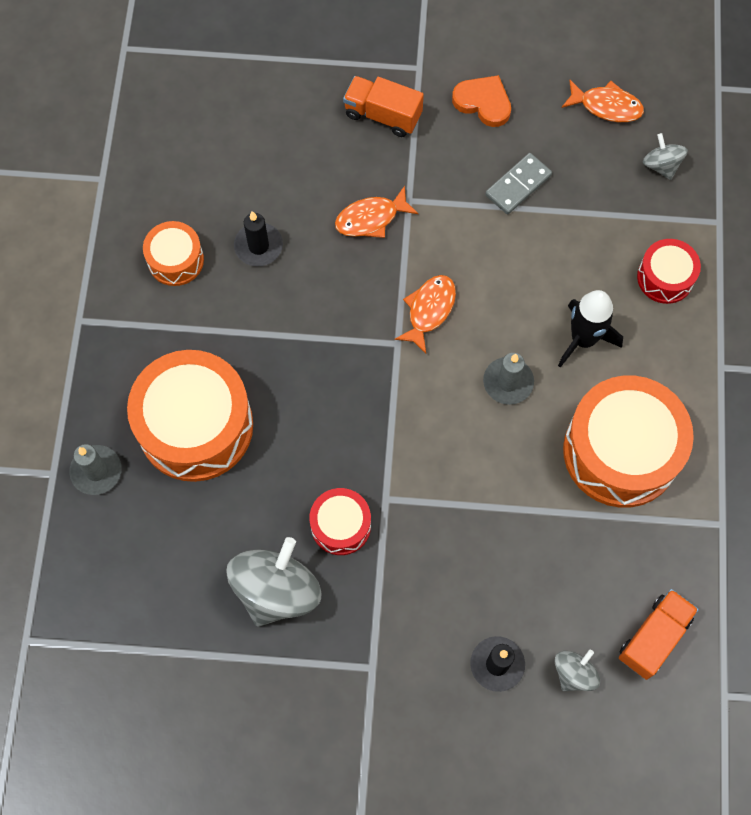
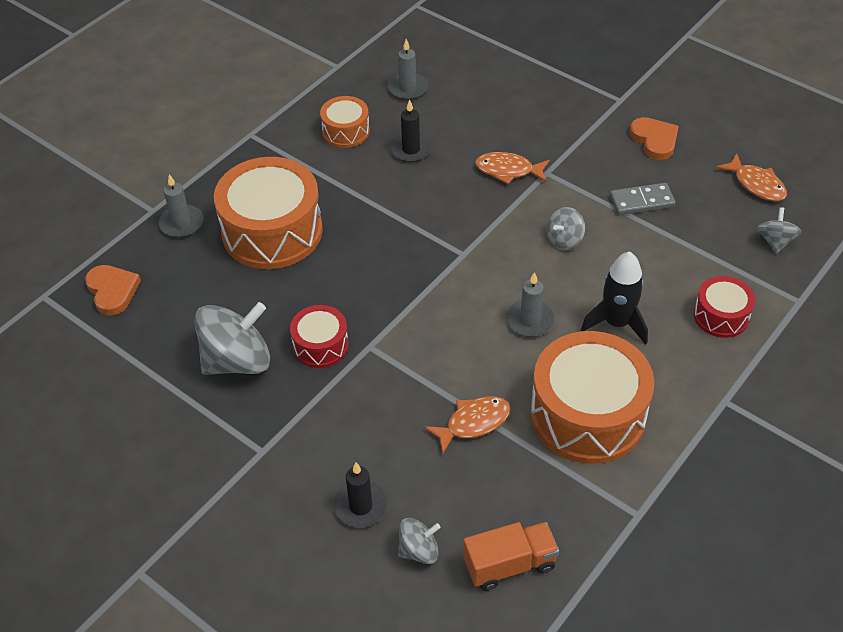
camera: 35 degrees right, 20 degrees down
(91, 591) = (112, 291): none -> orange heart
(198, 168) = (407, 88): none -> grey candle
(383, 115) = (569, 115): orange truck -> none
(429, 310) = (505, 245): orange fish -> orange fish (473, 423)
(478, 272) = (564, 240): none -> grey spinning top

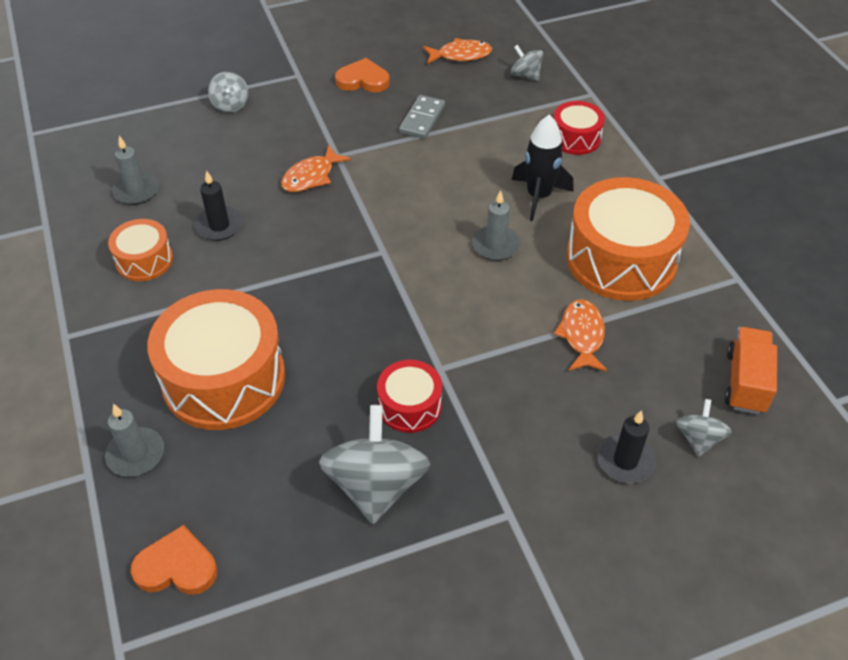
camera: 60 degrees left, 0 degrees up
(564, 240) = (424, 182): grey spinning top -> grey spinning top (230, 105)

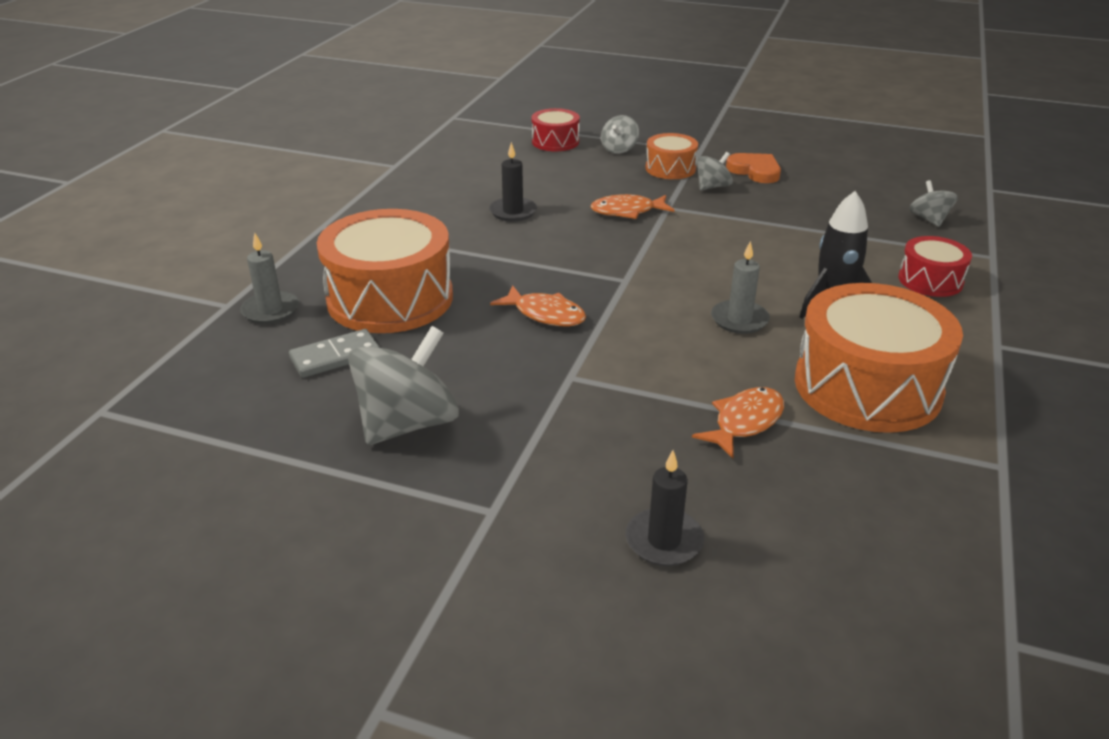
camera: 40 degrees right, 15 degrees down
(136, 191) = (481, 171): grey candle -> none
(144, 260) = (432, 209): orange drum -> orange drum (670, 168)
(177, 566) = (201, 388): orange heart -> none
(410, 406) = (509, 387): red drum -> red drum (555, 142)
(422, 119) = (778, 212): grey domino -> grey domino (335, 357)
(460, 55) = (875, 185): orange fish -> orange fish (545, 314)
(698, 439) = (774, 571): grey spinning top -> grey spinning top (712, 187)
(745, 382) = (899, 557): orange truck -> none

